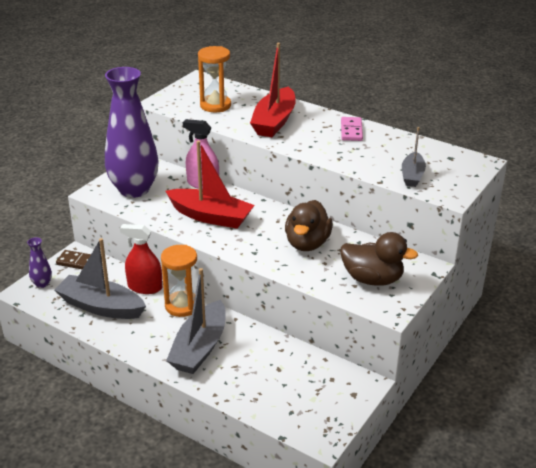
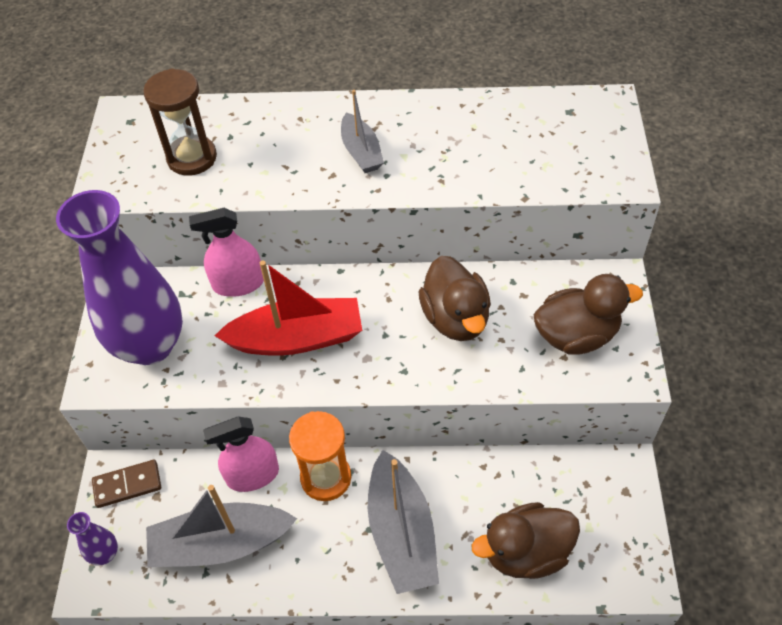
camera: 30 degrees left, 20 degrees up
(145, 287) = (252, 475): red spray bottle -> pink spray bottle
(215, 105) = (192, 158): orange hourglass -> brown hourglass
(262, 390) = (525, 552): none -> brown duck
(274, 121) = (300, 151): red boat -> none
(351, 131) = (414, 120): pink domino -> none
(412, 175) = (553, 166): grey boat -> grey boat (361, 152)

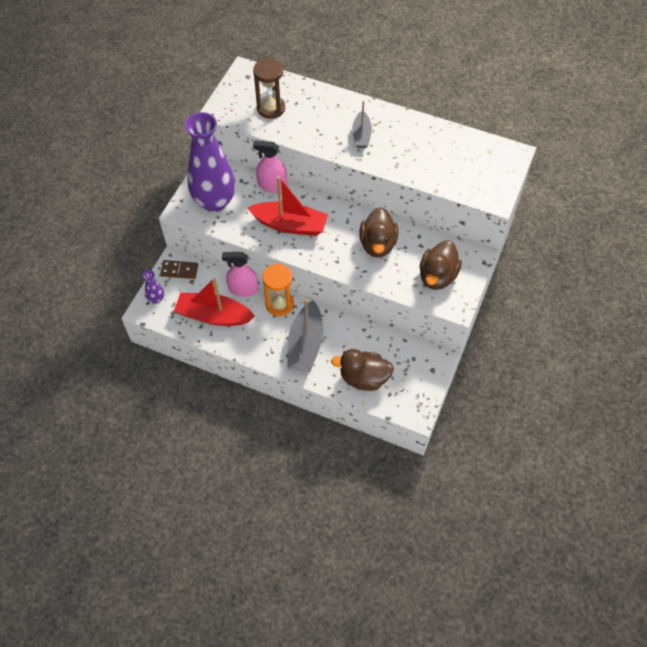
camera: 20 degrees right, 5 degrees up
(221, 544) = (213, 316): grey boat -> red boat
(576, 335) = (437, 276): brown duck -> brown duck turned 105 degrees clockwise

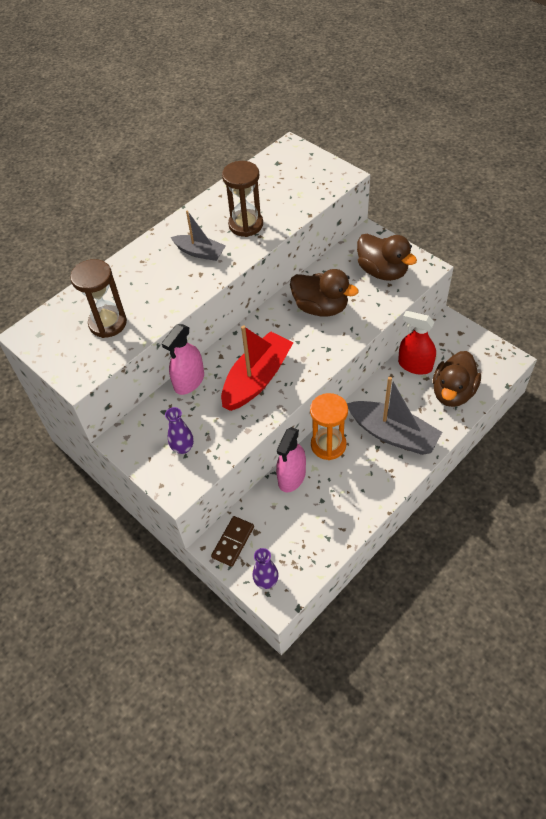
camera: 65 degrees left, 5 degrees down
(213, 316) = (318, 519): red boat -> none
(214, 201) = (183, 448): purple vase -> purple vase, size x0.40
(381, 344) = (415, 365): none -> red spray bottle
(404, 153) = (246, 225): none -> brown hourglass

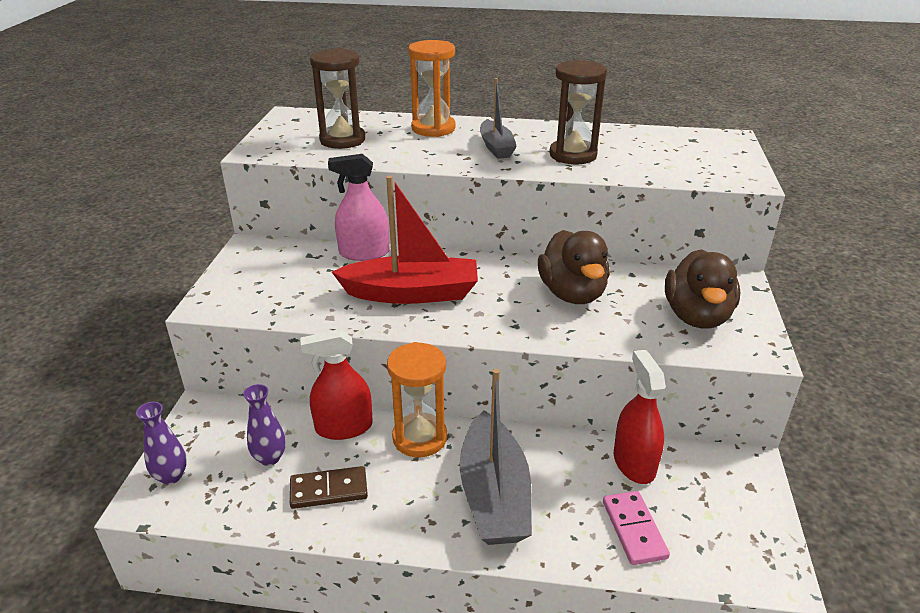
camera: 50 degrees right, 20 degrees down
(139, 268) = (433, 128): none -> orange hourglass
(183, 448) = (268, 285): purple vase -> purple vase (270, 458)
(233, 542) = (214, 421): brown domino -> brown domino (329, 490)
(291, 477) = (344, 427): pink spray bottle -> red spray bottle
(453, 392) = (634, 529): brown duck -> pink domino

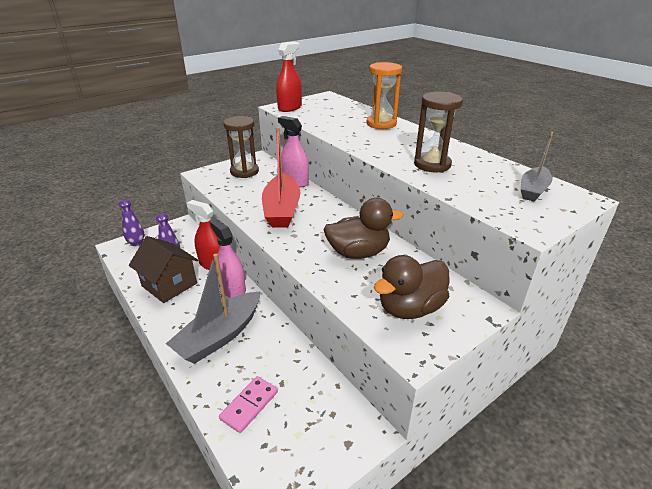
camera: 45 degrees right, 0 degrees up
(329, 490) = (169, 284): brown domino -> brown house
(342, 140) = (325, 114): brown hourglass -> brown hourglass (244, 171)
(412, 293) = (282, 210): red boat -> red boat turned 45 degrees clockwise
(419, 438) = (232, 289): orange hourglass -> pink spray bottle
(496, 147) = (395, 144): grey boat -> grey boat (533, 190)
(572, 293) = (358, 253): brown duck -> brown duck turned 135 degrees counterclockwise
(634, 463) = (304, 375): red spray bottle -> red spray bottle (290, 108)

